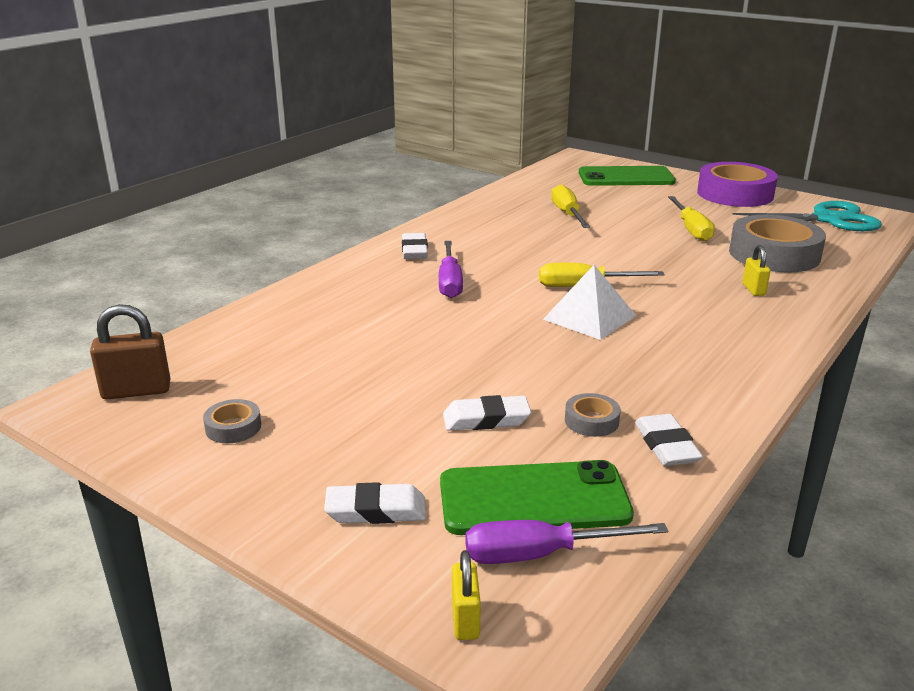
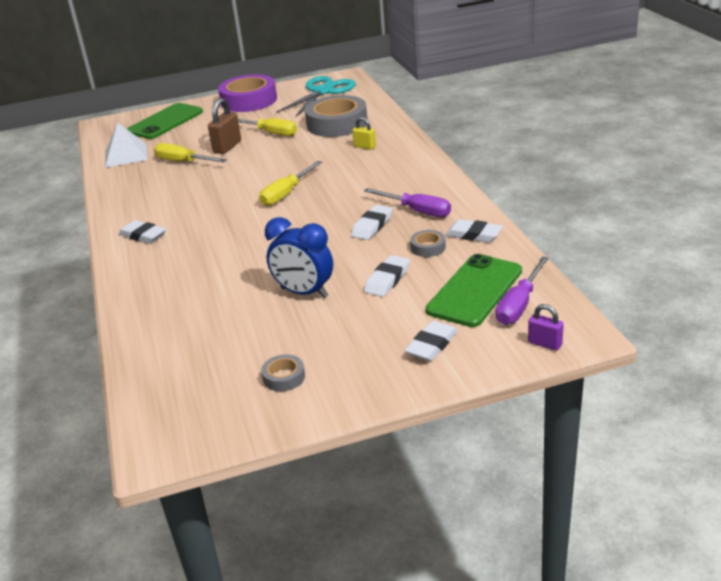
camera: 50 degrees left, 5 degrees up
(136, 391) = (180, 412): brown padlock -> brown padlock (227, 147)
(403, 375) = (304, 292): none -> blue clock
(450, 282) = (210, 237): purple screwdriver -> purple screwdriver (417, 211)
(465, 619) = (545, 343): yellow padlock -> purple padlock
(589, 317) = (324, 206): white pyramid -> white pyramid (126, 155)
(589, 363) = (372, 226): none -> white eraser

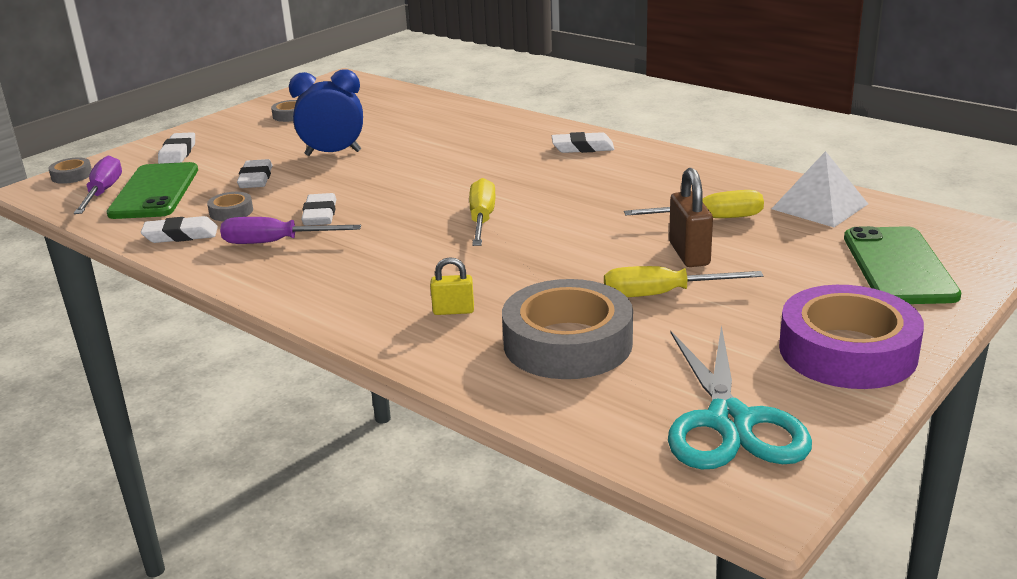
camera: 145 degrees right, 5 degrees down
(545, 343) = (72, 175): purple padlock -> grey tape

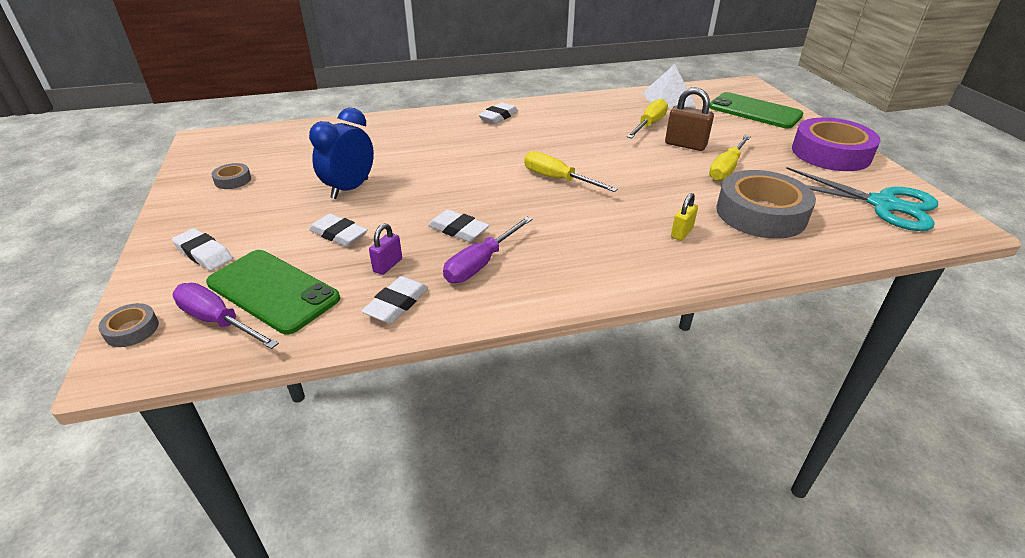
camera: 55 degrees left, 10 degrees up
(231, 212) = (388, 265): grey tape -> purple padlock

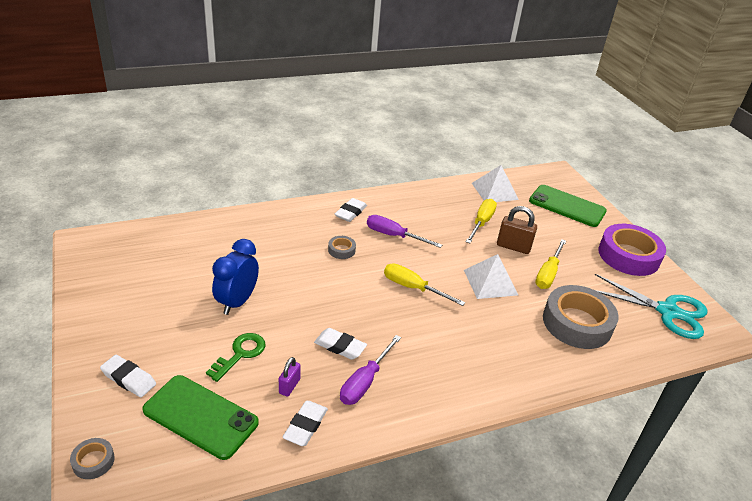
camera: 10 degrees left, 0 degrees up
(218, 321) = (163, 449): purple screwdriver -> purple screwdriver (394, 236)
(233, 180) = (128, 293): grey tape -> grey tape (341, 250)
(339, 234) = (240, 354): white eraser -> green key
(653, 175) = (490, 282): none -> white pyramid
(681, 233) = (518, 345): yellow padlock -> none

